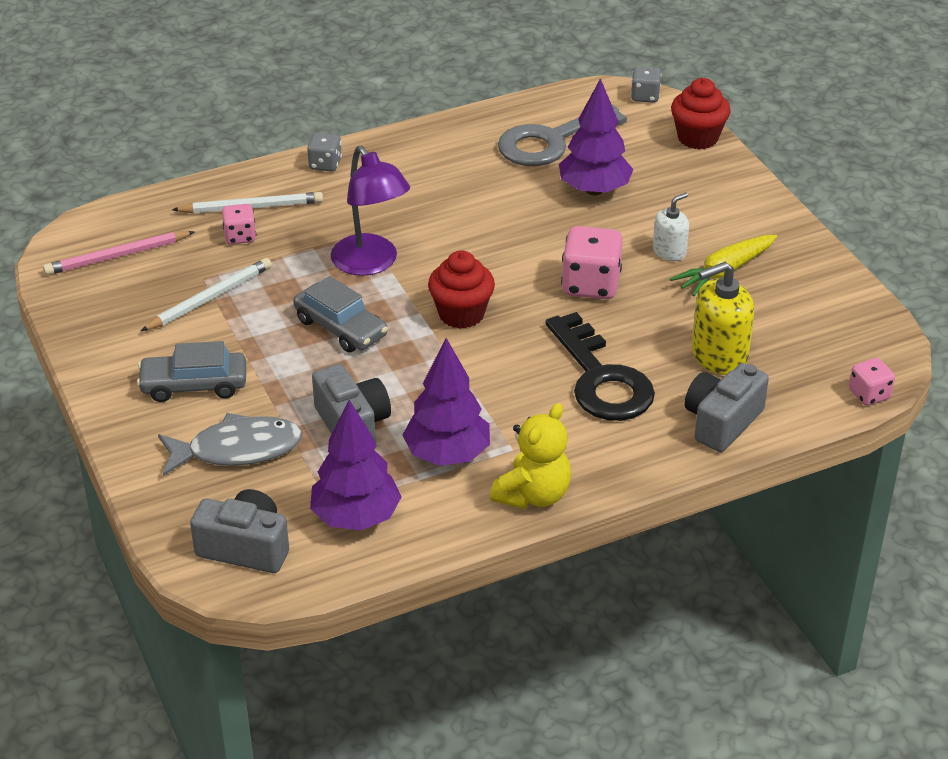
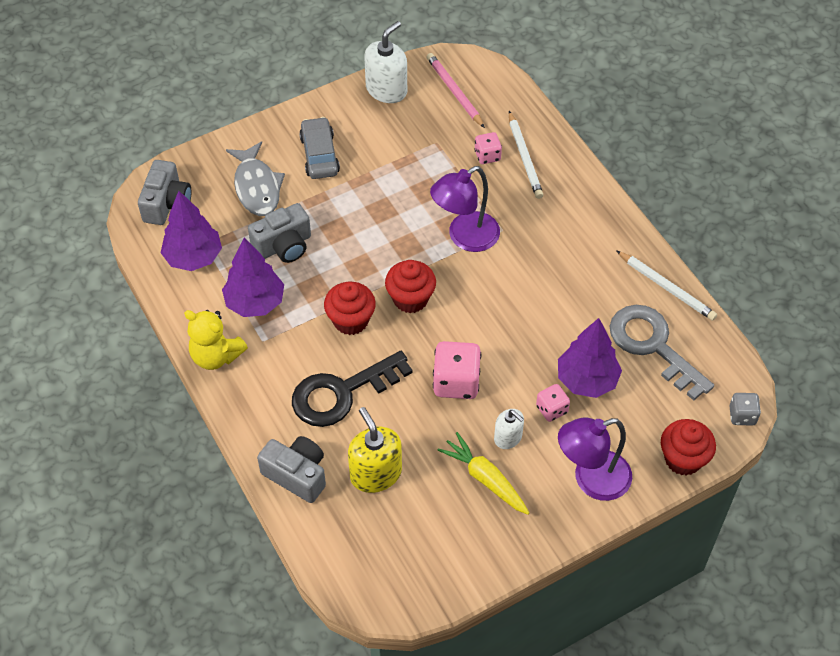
camera: 85 degrees right, 15 degrees up
(90, 316) = (386, 90): none -> white soap dispenser
(209, 298) = (413, 149): white pencil -> white pencil (666, 287)
(325, 164) = (588, 195): grey dice -> none
(341, 327) = (387, 227): grey car -> none
(489, 367) = (351, 320): none -> red cupcake
(724, 198) = (591, 480): none -> purple lamp
(869, 394) = (335, 583): pink dice -> pink dice (551, 409)

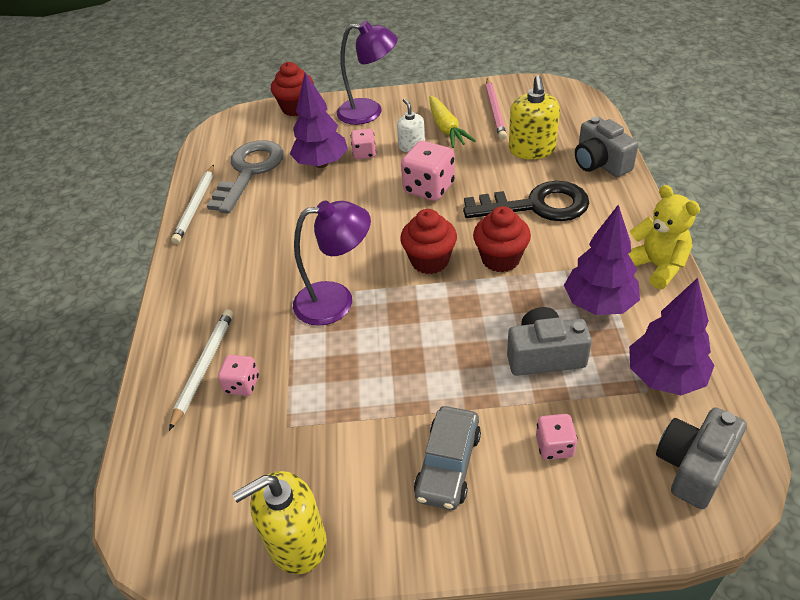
camera: 150 degrees left, 10 degrees down
(257, 187) = (554, 446): grey fish -> pink dice
(386, 90) = (296, 542): white soap dispenser -> yellow soap dispenser
(454, 92) = (208, 496): pink pencil -> pink pencil (495, 111)
(652, 346) = (249, 171): grey key -> grey key turned 150 degrees counterclockwise
(666, 287) = (195, 206): white pencil -> white pencil turned 150 degrees counterclockwise
(742, 415) = (232, 119): grey dice -> none

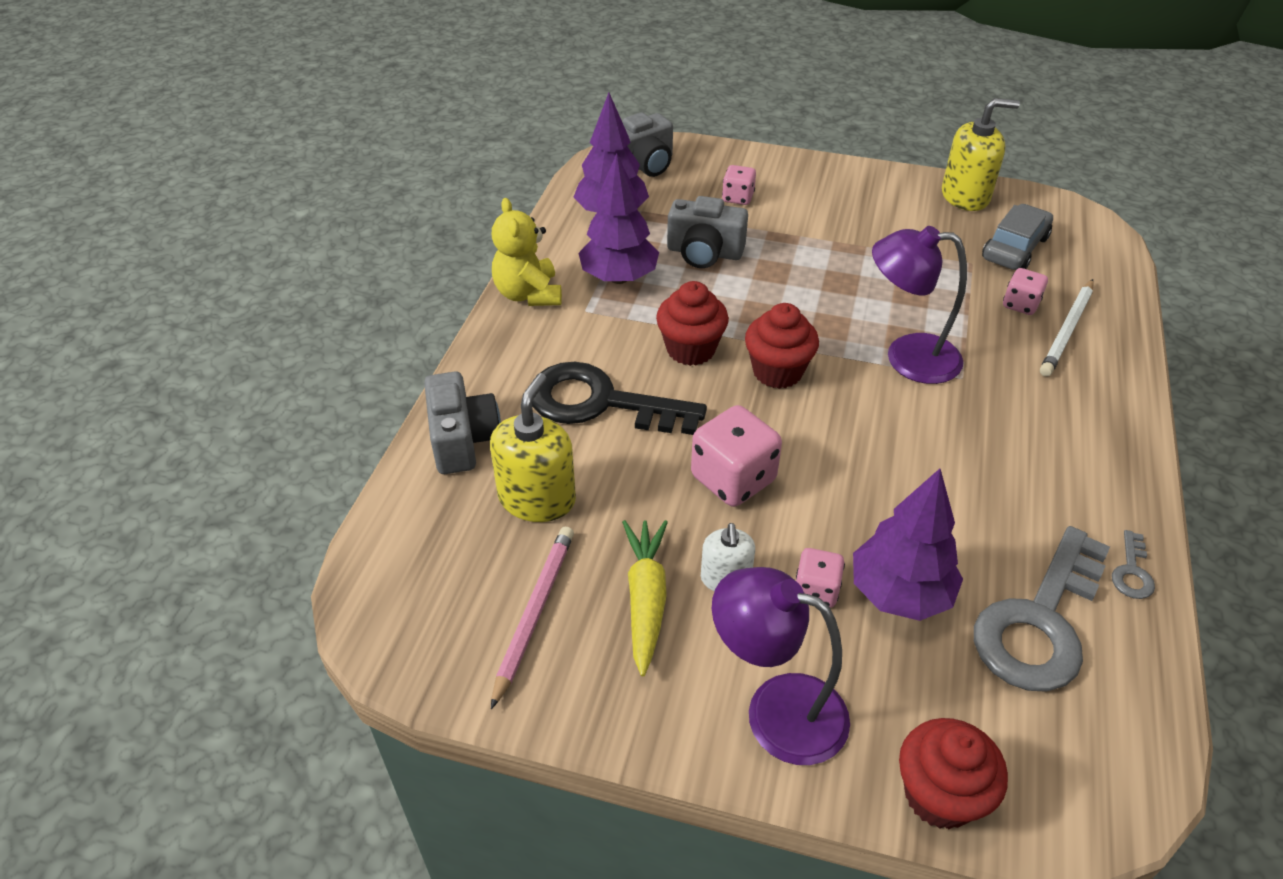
camera: 165 degrees left, 0 degrees up
(195, 206) = (1132, 572): white pencil -> grey key
(448, 464) = (830, 207): grey car -> grey car (1014, 248)

